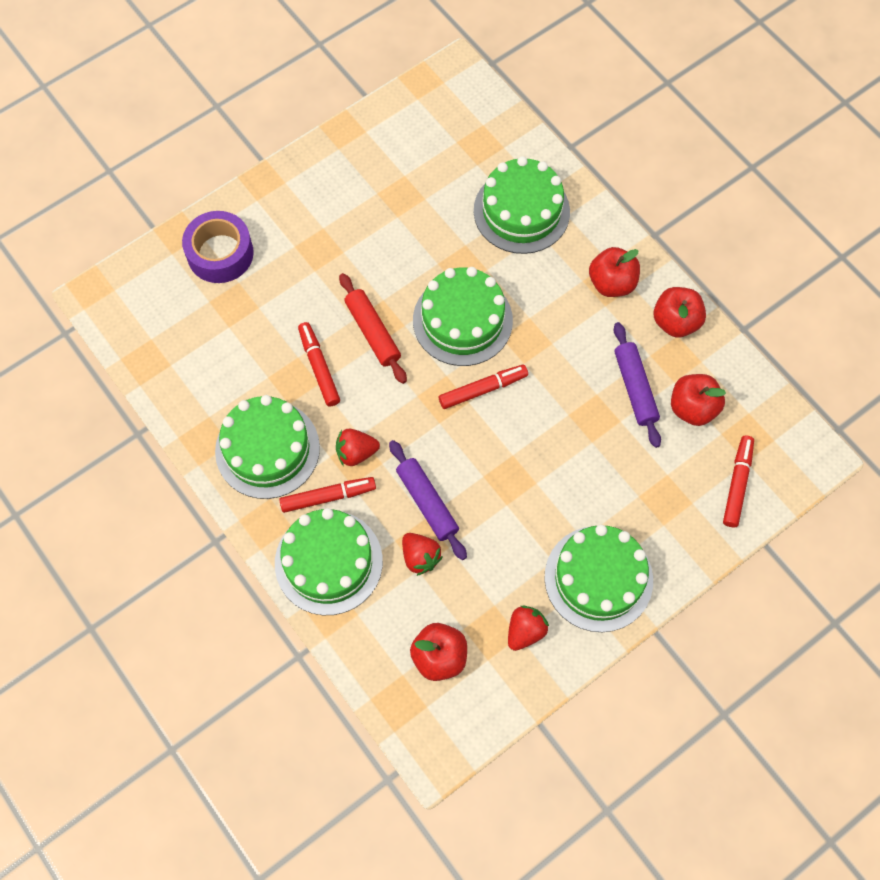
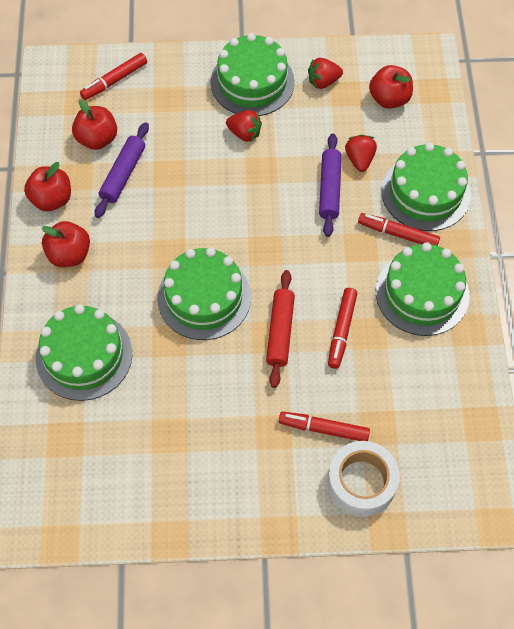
camera: 145 degrees left, 5 degrees down
(220, 253) = (361, 482): purple tape -> white tape
(356, 453) = (356, 251): red strawberry -> red strawberry (244, 133)
(483, 389) = (230, 238): red marker -> red marker (323, 429)

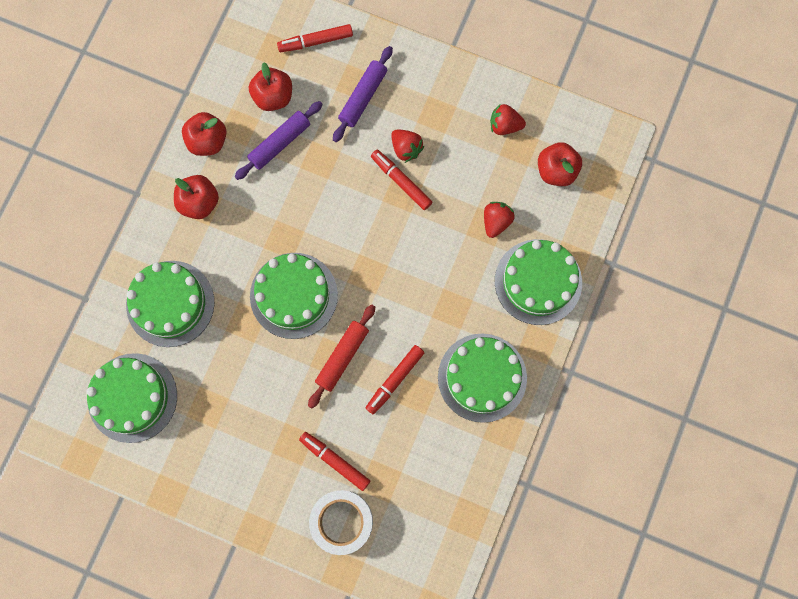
camera: 25 degrees right, 15 degrees up
(252, 82) = (439, 97): green cake -> green cake (132, 397)
(330, 189) = (454, 239): purple rolling pin -> purple rolling pin (363, 97)
(398, 234) = (491, 311): red marker -> red marker (401, 181)

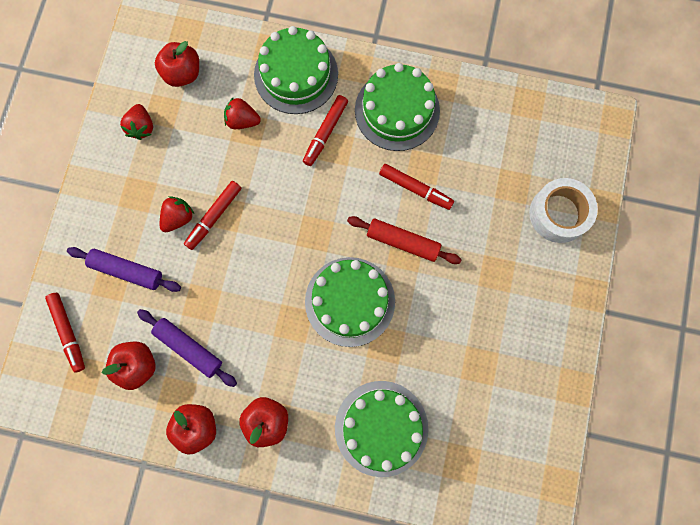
camera: 100 degrees left, 0 degrees up
(132, 397) = (486, 446): green cake -> none
(335, 461) = (504, 230): red marker -> red marker (325, 133)

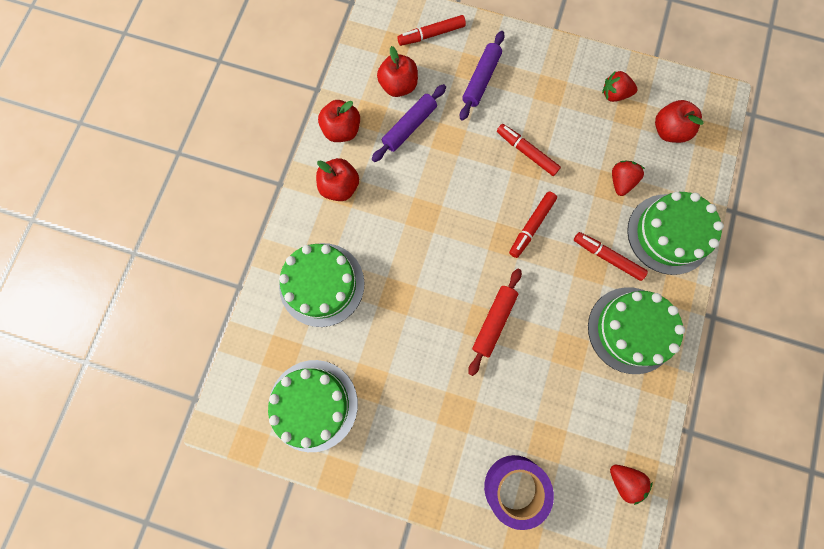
camera: 95 degrees right, 0 degrees up
(178, 218) = (527, 122): red strawberry -> red strawberry (624, 480)
(350, 301) = (439, 266): green cake -> green cake (313, 405)
(415, 189) = (547, 340): red marker -> red marker (531, 226)
(559, 214) = (515, 487): white tape -> purple tape

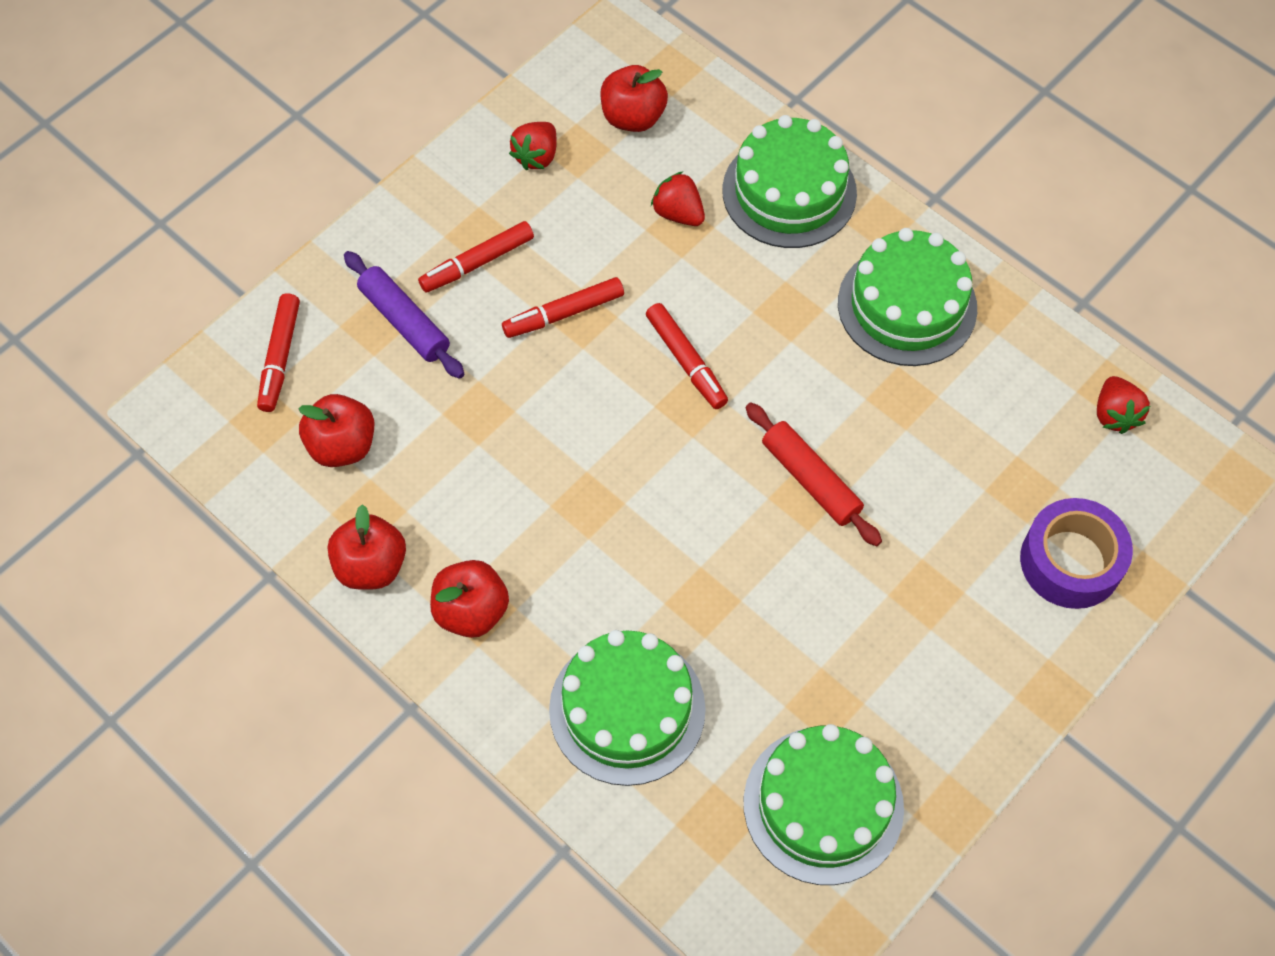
camera: 65 degrees left, 15 degrees down
(409, 127) = (425, 460): purple rolling pin -> none
(607, 257) = (785, 284): red marker -> red marker (477, 263)
(624, 480) = (1115, 415): red strawberry -> red strawberry turned 105 degrees clockwise

